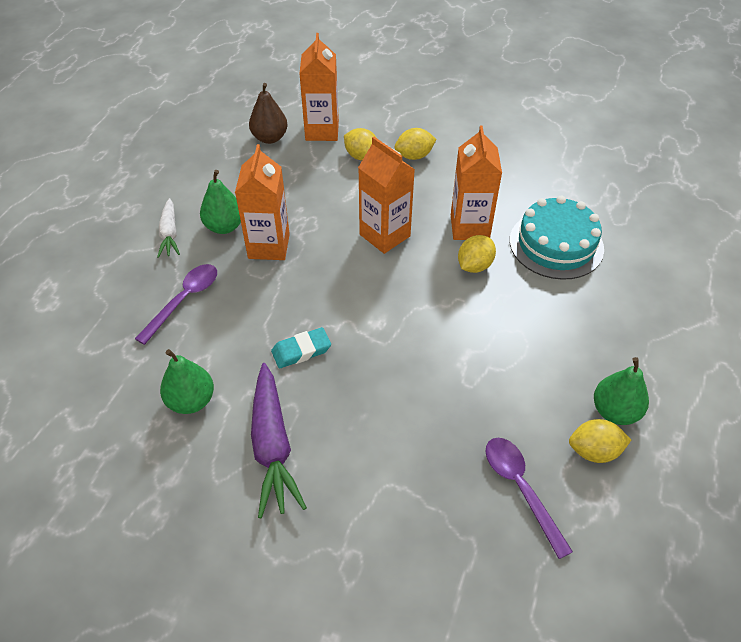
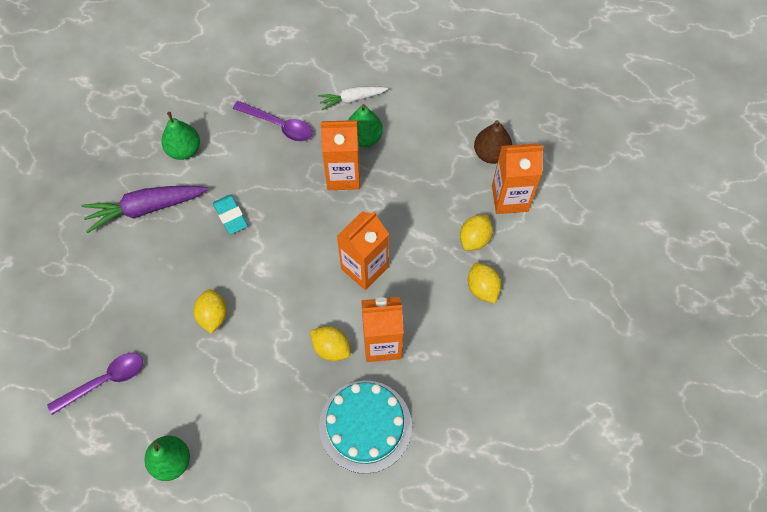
camera: 85 degrees right, 15 degrees up
(594, 451) = (134, 440): yellow lemon -> yellow lemon (213, 316)

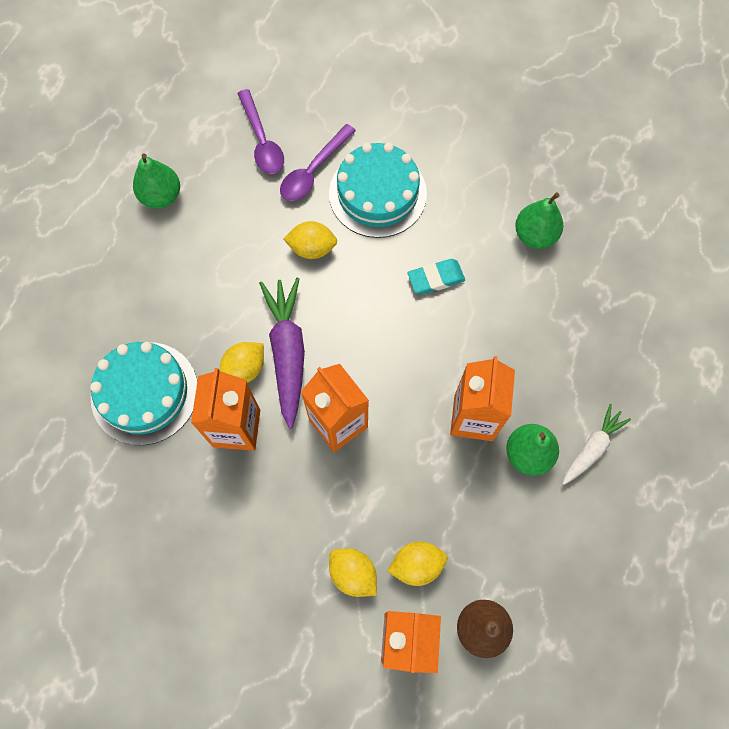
camera: 100 degrees right, 5 degrees up
(146, 208) = (460, 189): purple carrot -> purple carrot (287, 353)
(154, 272) = (377, 193): none -> turquoise cake
(279, 125) = (559, 348): purple spoon -> purple spoon (313, 170)
(352, 99) = (592, 448): white carrot -> white carrot turned 45 degrees clockwise
(482, 288) = (281, 568): yellow lemon -> yellow lemon (416, 565)

